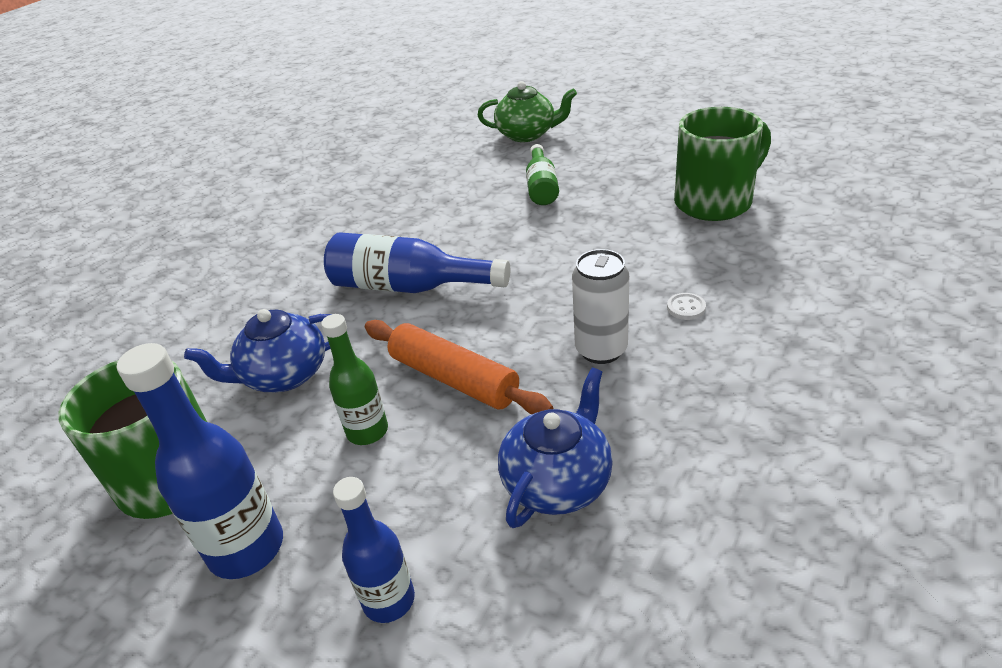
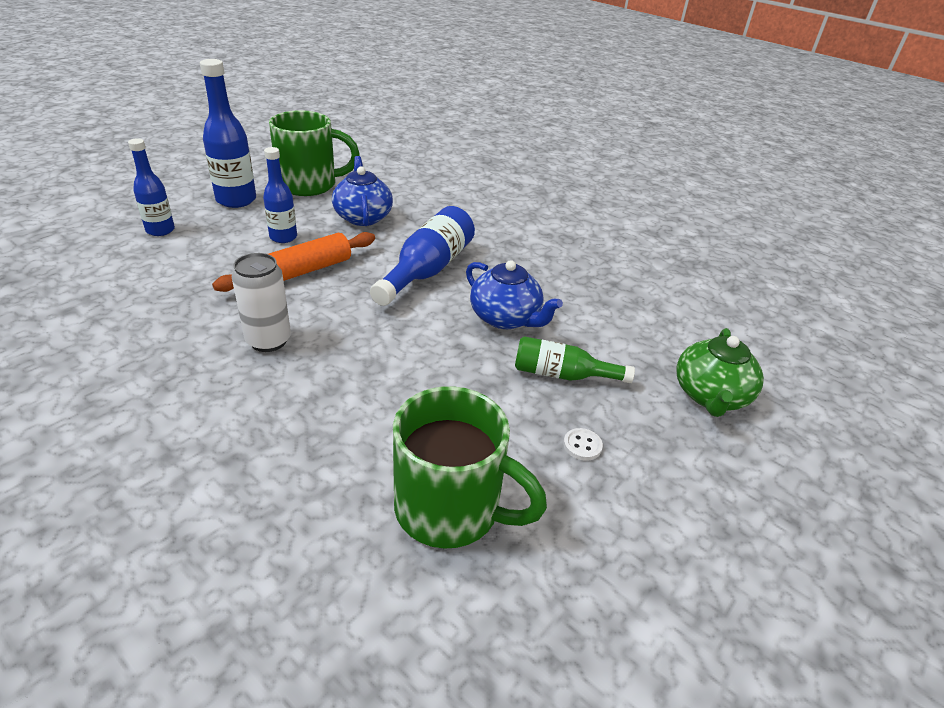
camera: 95 degrees right, 0 degrees up
(367, 431) = (283, 237): green bottle -> blue bottle
(557, 482) = (170, 291): blue teapot -> blue teapot (505, 318)
(686, 308) = (276, 405): white button -> white button (582, 445)
(715, 202) = (450, 509): green mug -> green mug turned 45 degrees counterclockwise

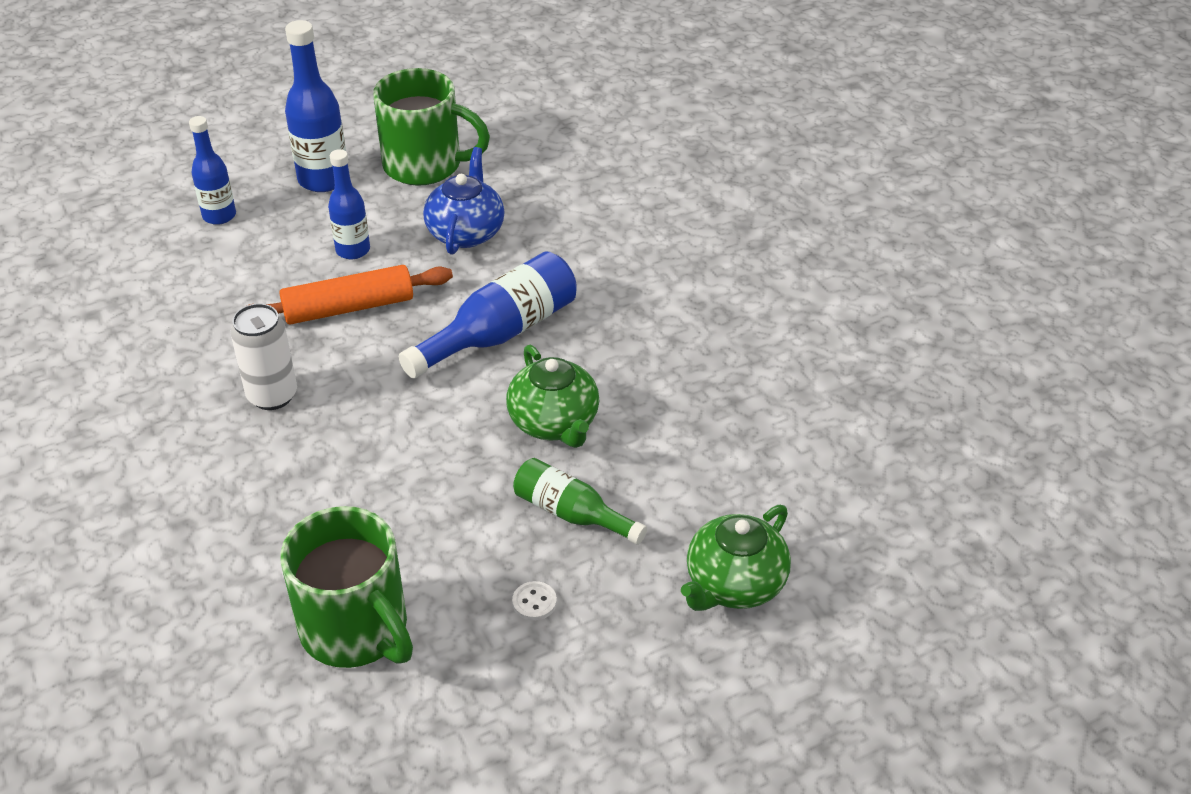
camera: 25 degrees right, 5 degrees up
(505, 318) = (554, 423): blue teapot -> green teapot

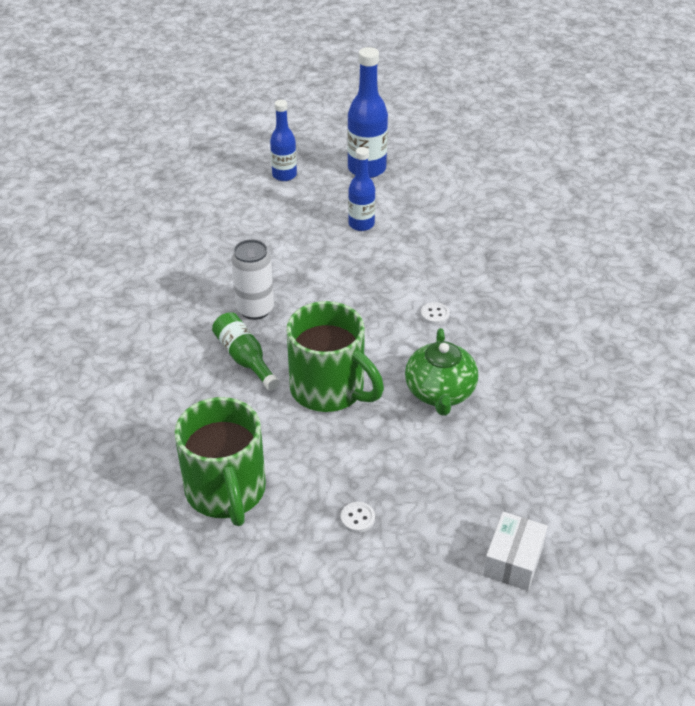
camera: 25 degrees right, 0 degrees up
(349, 308) = (337, 264): orange rolling pin -> none
(425, 165) = (443, 178): green mug -> green mug (329, 389)
(466, 232) = (447, 234): blue teapot -> none
(500, 333) = (434, 314): blue bottle -> white button
(571, 513) = (418, 463): green bottle -> green bottle (244, 358)
(734, 584) = (513, 560): green teapot -> white box

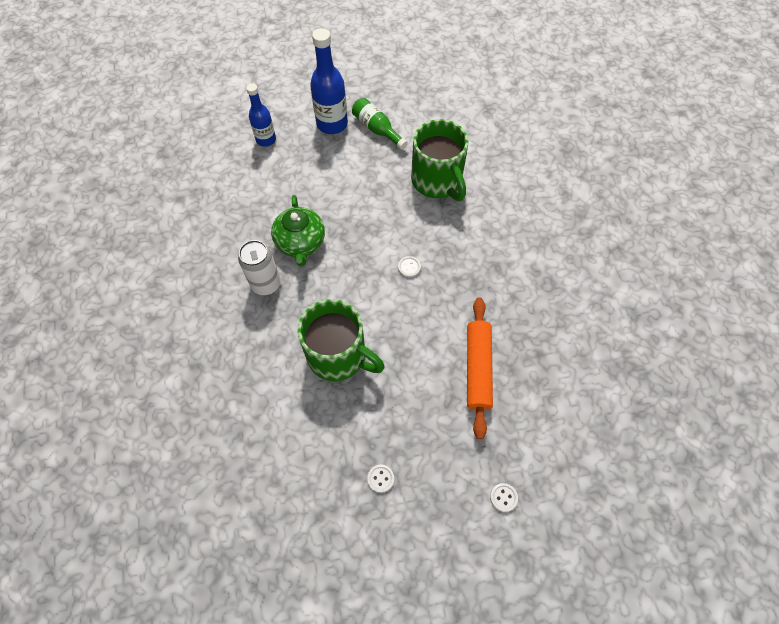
camera: 10 degrees left, 20 degrees up
(226, 491) = (274, 471): green mug -> green mug (437, 181)
(244, 358) = (266, 335): green bottle -> green bottle (377, 129)
(361, 224) = (337, 183): blue bottle -> none
(440, 392) = (425, 345): green teapot -> green teapot (300, 242)
(503, 425) = (477, 369): none -> orange rolling pin
(513, 560) = (503, 497): white box -> white button

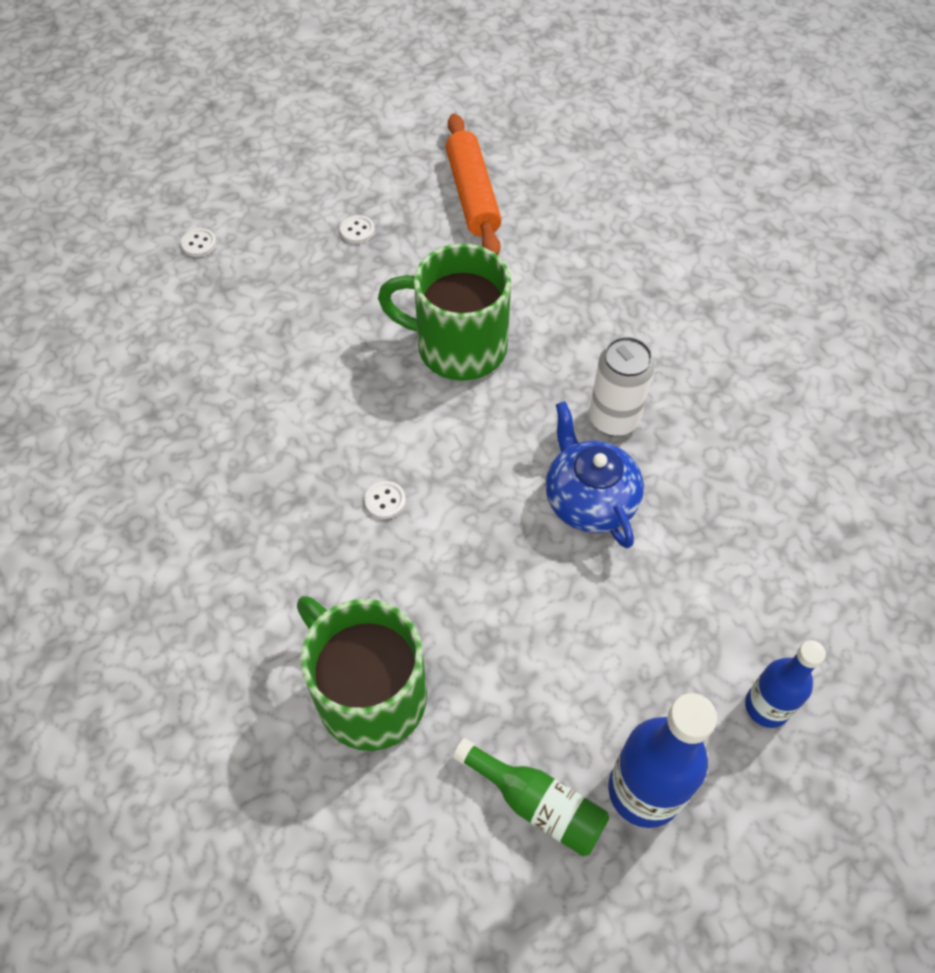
camera: 165 degrees right, 5 degrees down
(300, 242) = (589, 500): green teapot -> blue teapot
(477, 369) = (246, 374): orange rolling pin -> orange rolling pin (472, 195)

